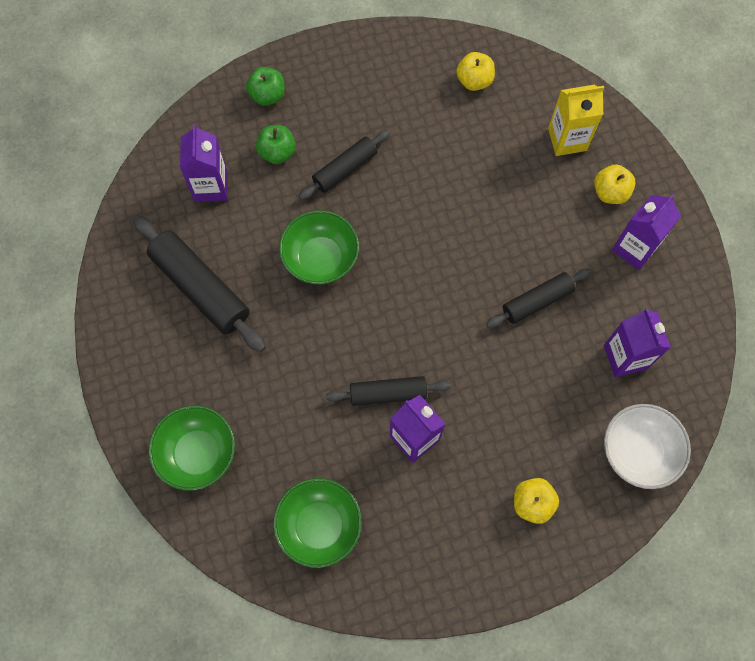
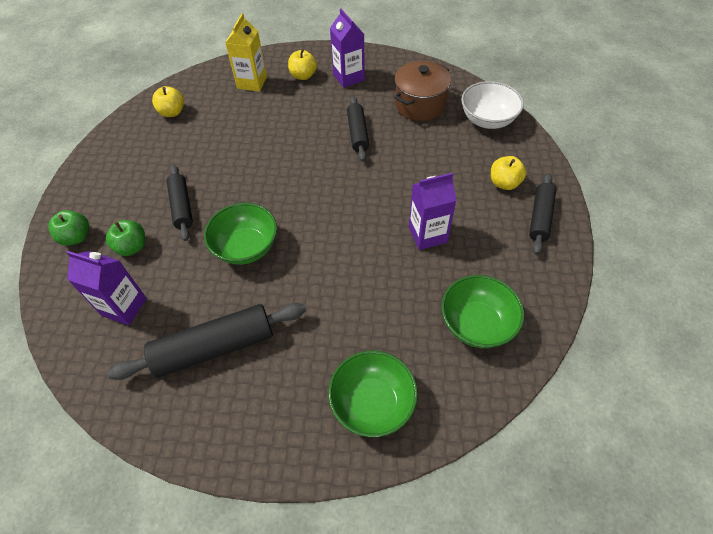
camera: 65 degrees left, 15 degrees down
(388, 393) = (383, 240): black rolling pin -> black rolling pin (540, 217)
(625, 357) = (420, 105): purple carton -> brown pot

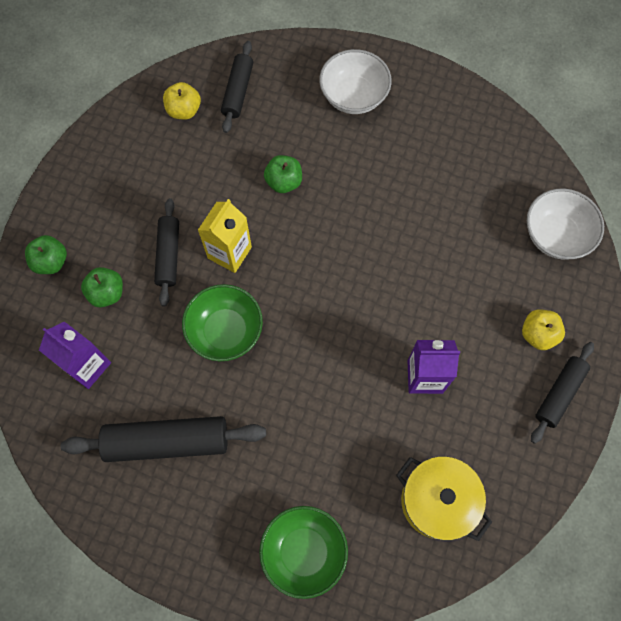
camera: 15 degrees right, 15 degrees up
(252, 82) = (288, 89): yellow carton -> yellow carton (229, 252)
(266, 137) = (284, 182): none -> green apple
(303, 76) = (353, 96): yellow apple -> white bowl
(348, 77) = (409, 115): purple carton -> none
(357, 133) = (392, 209): black rolling pin -> black rolling pin (237, 91)
(420, 105) = (482, 187): brown pot -> none
(477, 324) = (437, 501): green bowl -> yellow pot

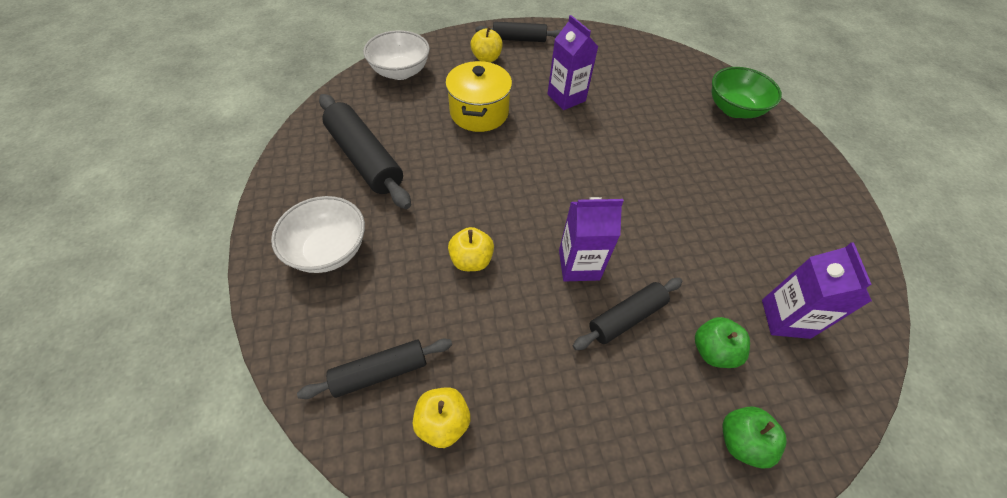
camera: 125 degrees left, 15 degrees down
(167, 441) = (765, 218): black rolling pin -> black rolling pin (365, 159)
(225, 331) = (648, 227): green bowl -> none
(229, 252) = (579, 265): yellow carton -> purple carton
(284, 182) = (471, 260): green apple -> yellow apple
(437, 501) = (637, 65): yellow pot -> yellow pot (479, 113)

